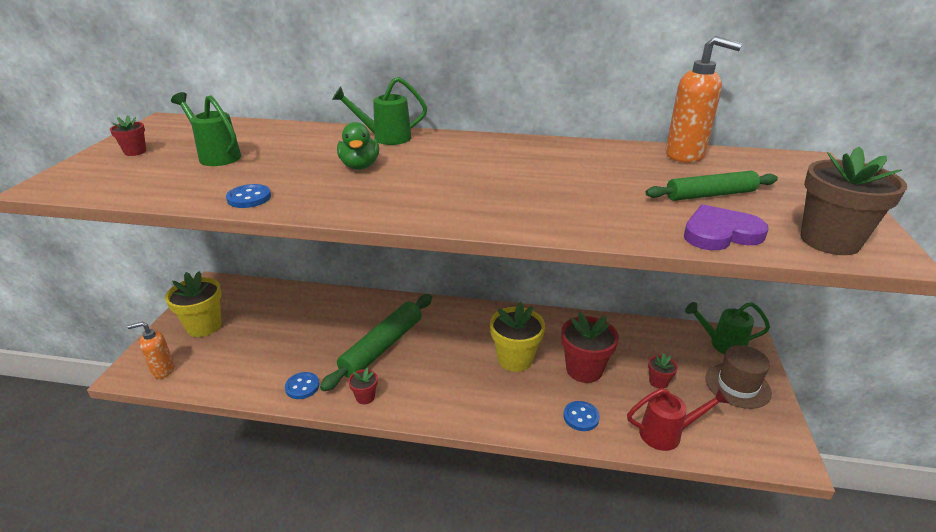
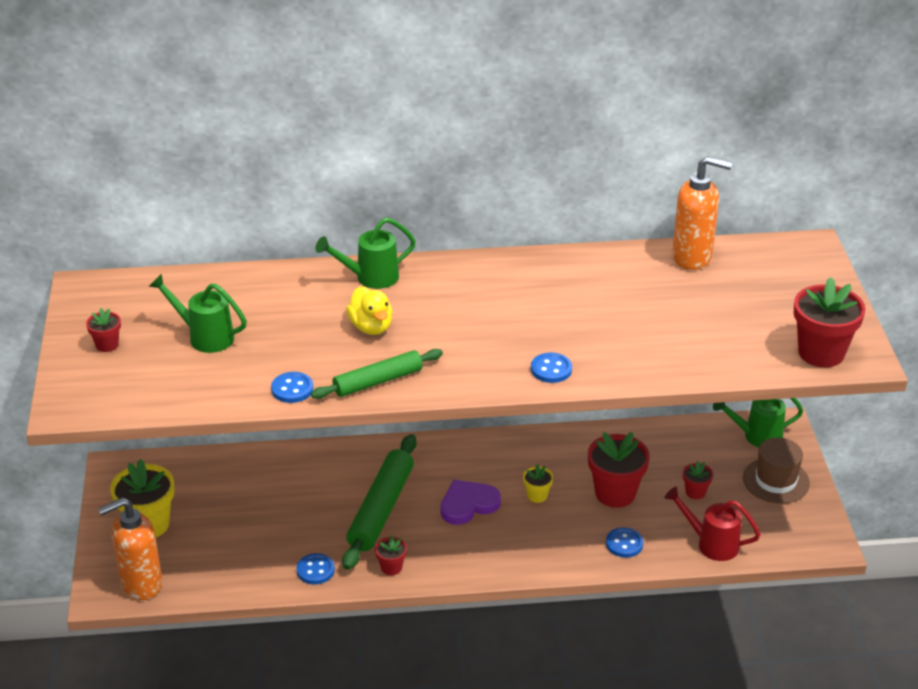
camera: 15 degrees left, 5 degrees up
(163, 370) = (141, 584): orange soap dispenser -> orange soap dispenser, size x1.61
(360, 166) = (371, 327): green duck -> yellow duck
(511, 216) = (551, 369): none -> blue button
(515, 359) = (537, 495): yellow flower pot -> yellow flower pot, size x0.50
(667, 434) = (711, 543): red watering can -> red watering can turned 135 degrees counterclockwise
(710, 195) = (721, 312): green rolling pin -> green rolling pin (378, 381)
(720, 233) = (733, 359): purple heart -> purple heart (468, 504)
(829, 241) = (821, 353): brown flower pot -> red flower pot

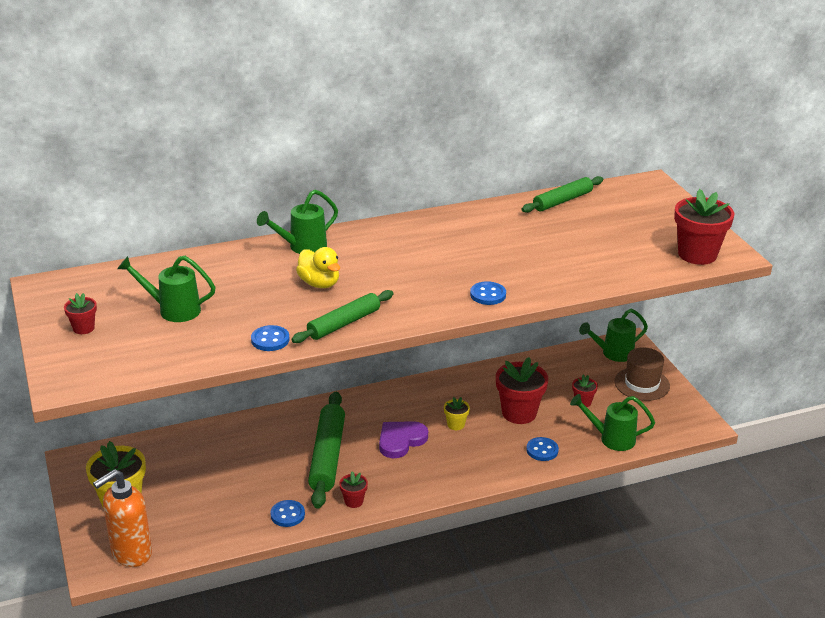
camera: 15 degrees left, 5 degrees down
(692, 257) = (562, 201): orange soap dispenser -> green rolling pin
(711, 543) = (611, 439): red watering can -> green watering can

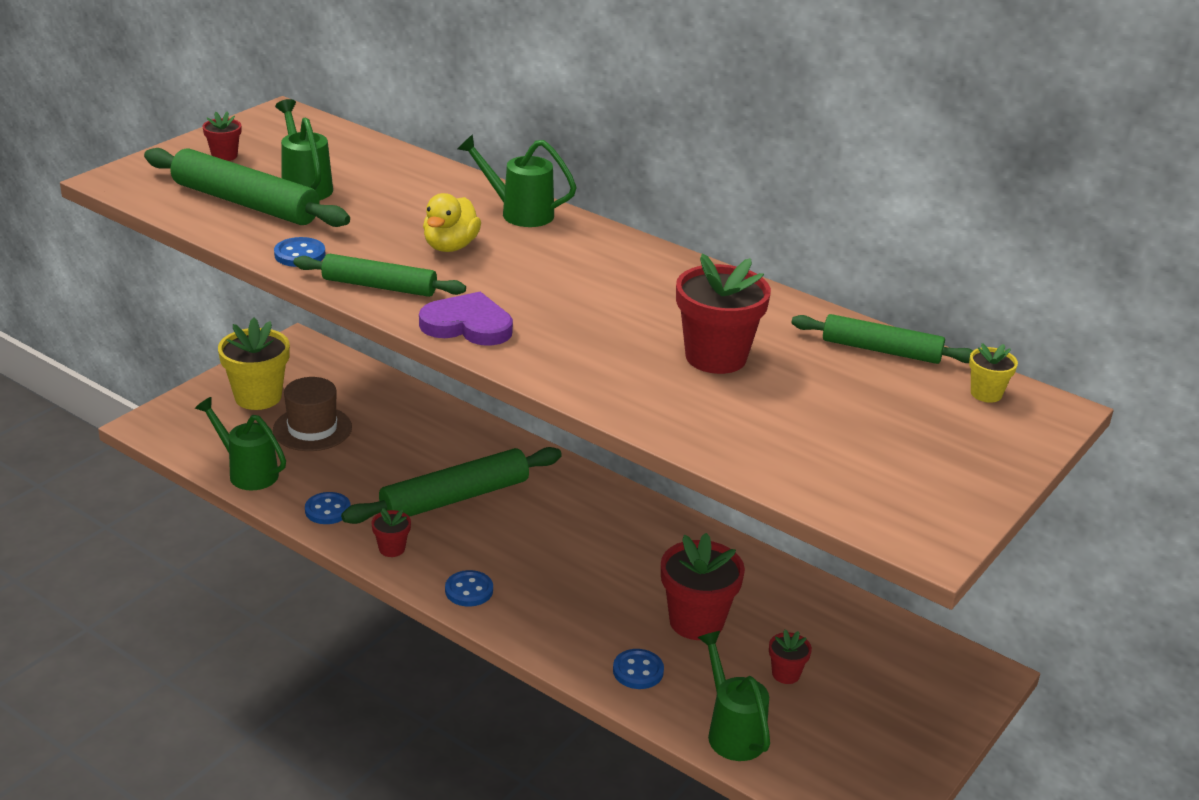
camera: 55 degrees right, 0 degrees up
(131, 553) = (185, 435): orange soap dispenser -> none
(170, 340) = (245, 203): none -> green rolling pin
(401, 440) = (537, 542): purple heart -> purple heart (467, 325)
(456, 425) = (614, 575): yellow flower pot -> yellow flower pot (986, 394)
(488, 295) = (553, 361): blue button -> blue button (469, 590)
(613, 353) = (937, 666): green watering can -> green watering can (248, 472)
(642, 384) = (897, 721): brown hat -> brown hat (312, 429)
(697, 254) = (884, 506): red flower pot -> red flower pot (715, 357)

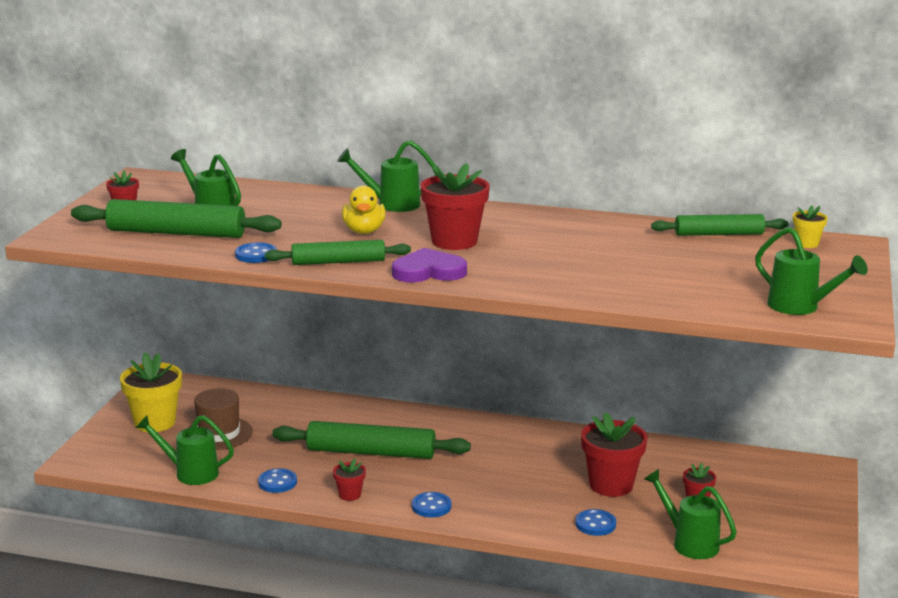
camera: 20 degrees left, 10 degrees down
(454, 498) = (371, 452): green rolling pin -> green rolling pin turned 60 degrees clockwise
(715, 357) = (618, 257): red flower pot -> red flower pot (454, 241)
(878, 498) = (800, 307): none -> green watering can

